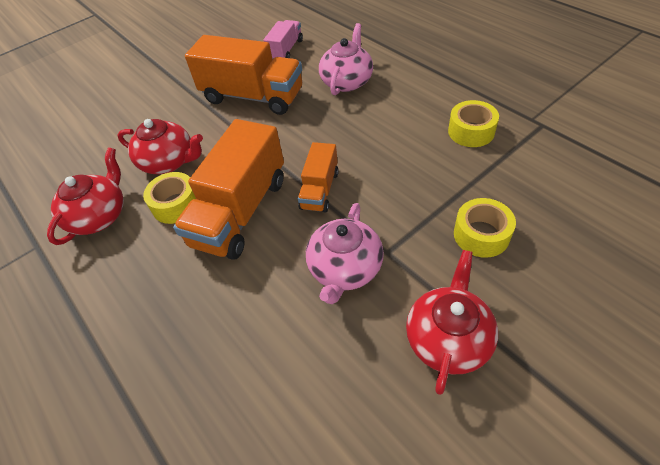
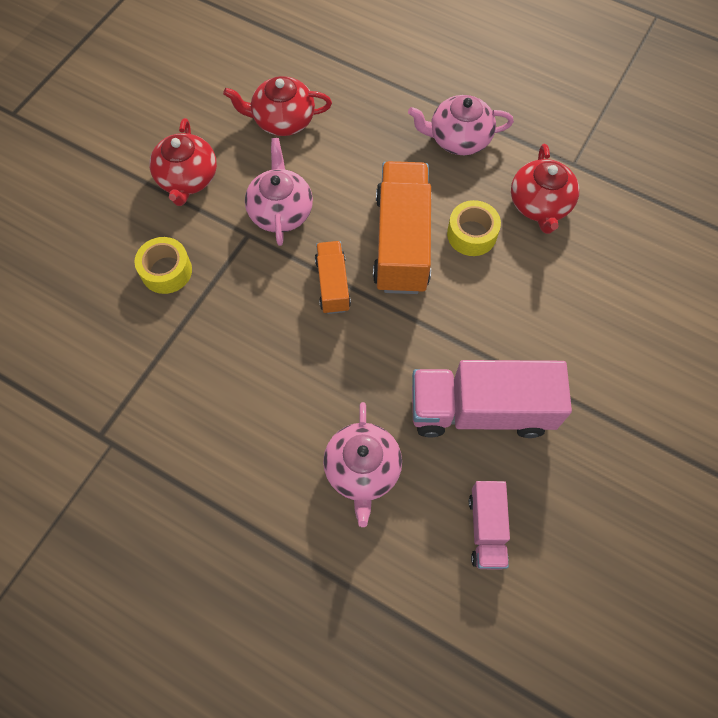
camera: 155 degrees right, 15 degrees up
(115, 304) = (458, 139): none -> pink teapot
(169, 162) = (517, 282): red teapot -> red teapot (282, 120)
(252, 97) = (480, 410): orange truck -> pink truck
(471, 131) = (183, 405): yellow tape -> none

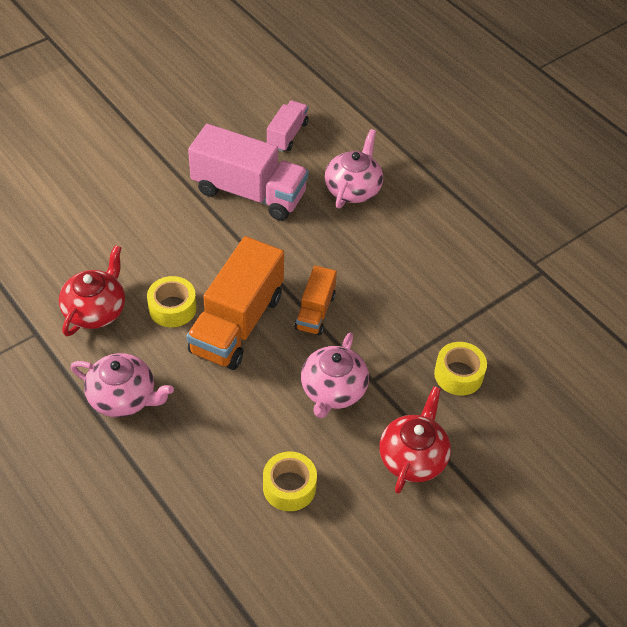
camera: 160 degrees left, 15 degrees down
(282, 120) = (289, 487): red teapot -> yellow tape

